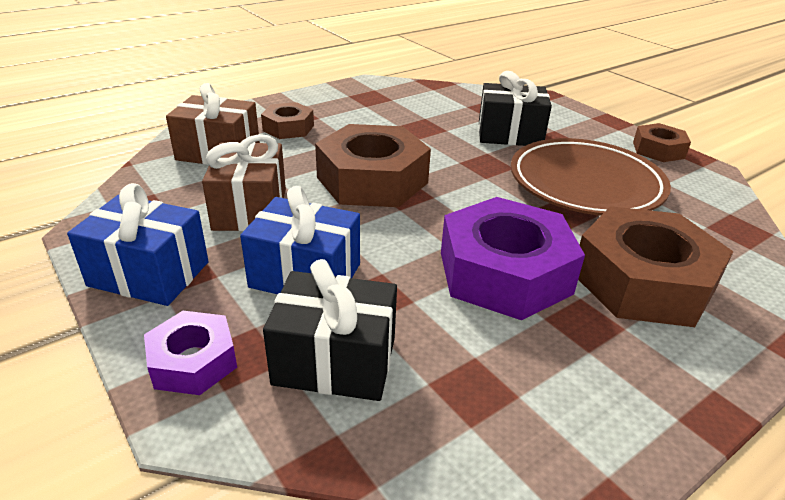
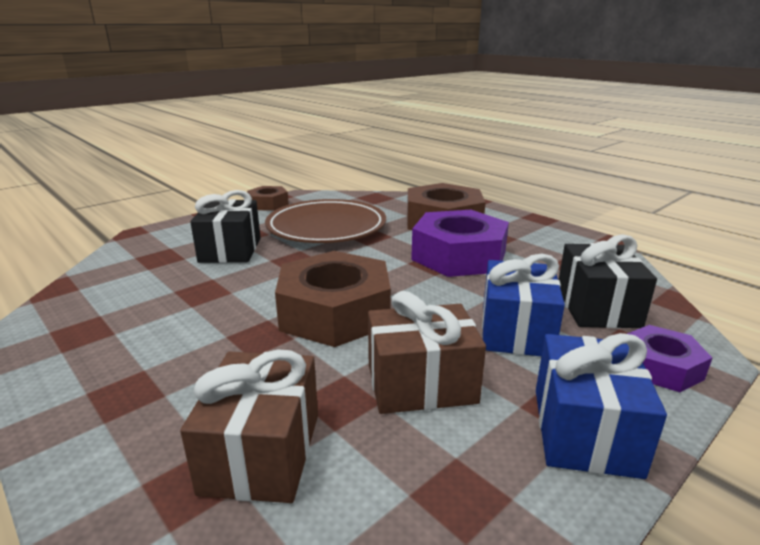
camera: 95 degrees left, 10 degrees down
(288, 128) = (178, 392): brown nut -> none

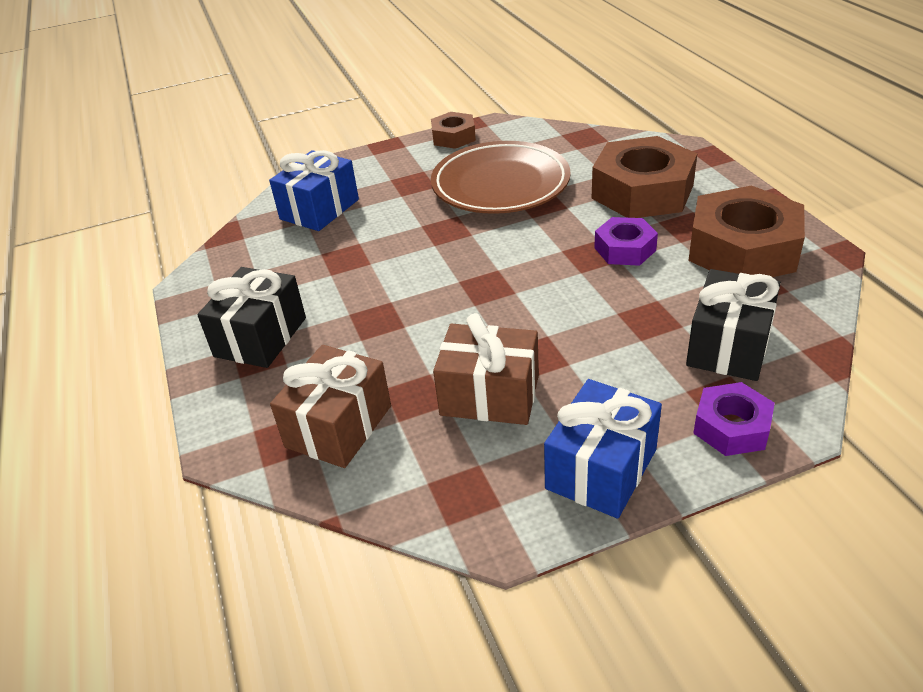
camera: 25 degrees right, 15 degrees up
(230, 250) = (388, 206): black gift -> black gift (260, 337)
(335, 312) = (454, 304): brown nut -> brown nut (743, 249)
(458, 256) = (624, 249): purple nut -> purple nut, size x0.53
(516, 330) = (616, 358): blue gift -> blue gift (319, 209)

